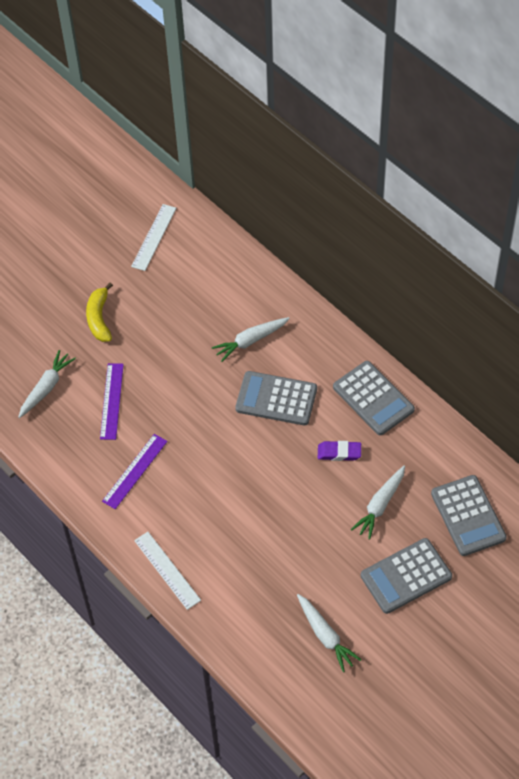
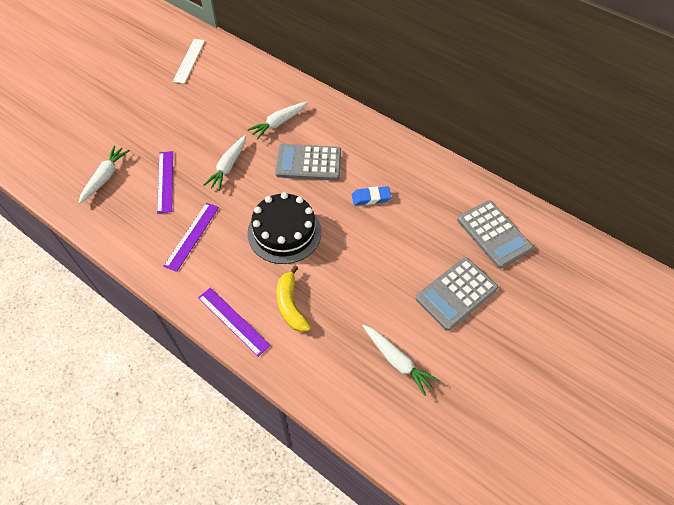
camera: 15 degrees left, 0 degrees up
(99, 318) = (149, 120): yellow banana -> yellow banana (290, 305)
(167, 570) = (233, 321): white ruler -> purple ruler
(234, 480) = (284, 232): none -> black cake
(339, 453) = (371, 198): purple eraser -> blue eraser
(373, 398) = (389, 153): grey calculator -> none
(380, 505) = (417, 236): white carrot -> white carrot (228, 166)

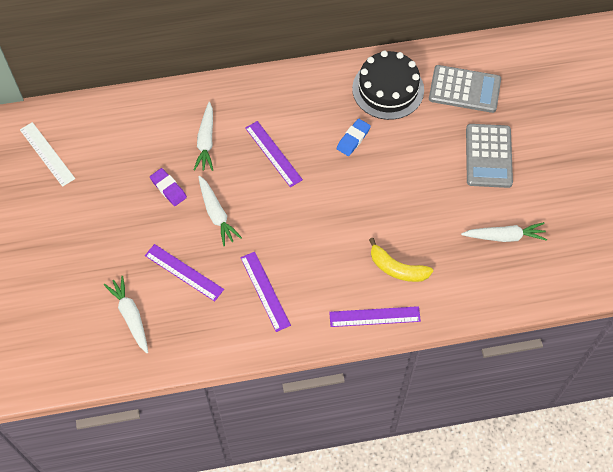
camera: 45 degrees left, 5 degrees up
(223, 130) = (168, 188): none -> purple eraser
(284, 232) = (326, 223): black cake -> black cake (388, 89)
(308, 163) = (273, 153): grey calculator -> purple ruler

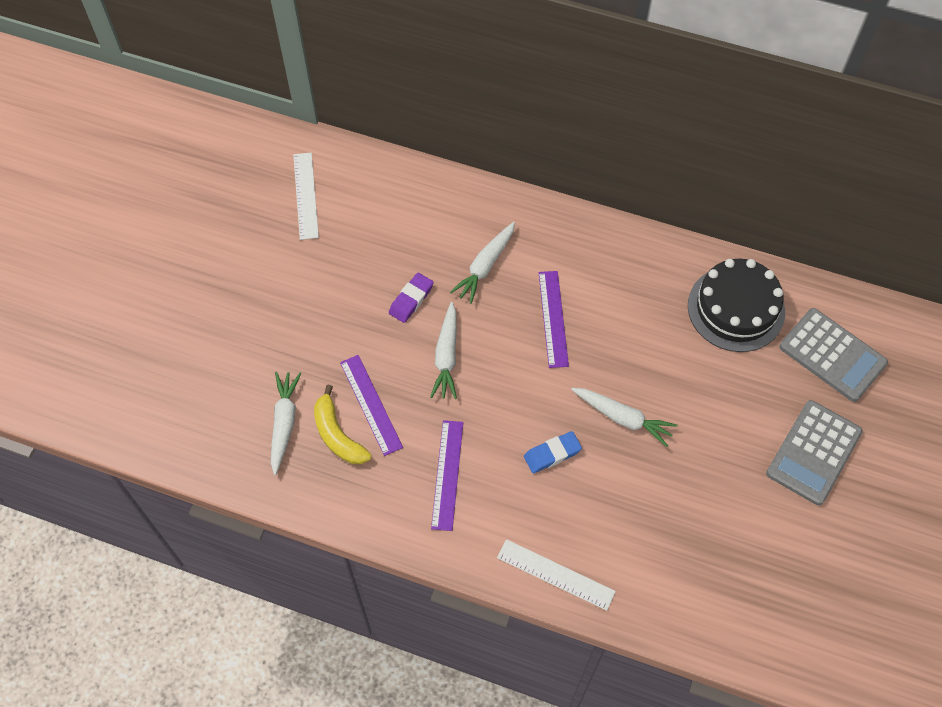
camera: 30 degrees right, 0 degrees up
(168, 188) = (411, 300): purple eraser -> purple eraser turned 45 degrees clockwise
(353, 139) = (657, 348): blue eraser -> blue eraser (552, 454)
(374, 316) = (555, 574): purple ruler -> white ruler
(397, 268) = (617, 531): yellow banana -> yellow banana (337, 435)
(504, 236) = (774, 563): white carrot -> white carrot (623, 418)

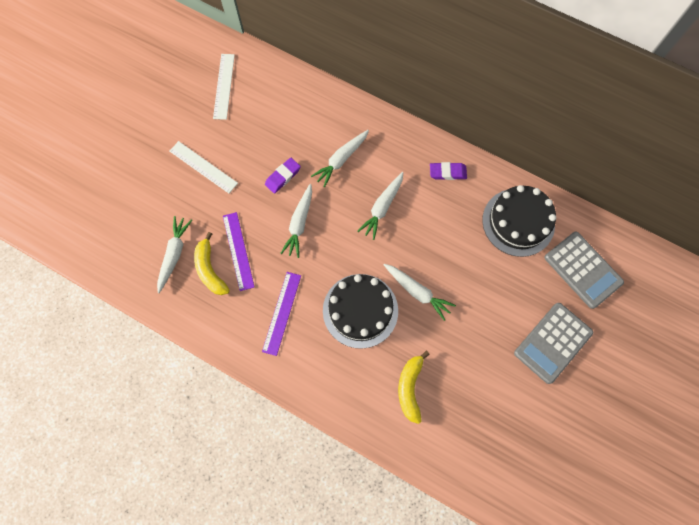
camera: 10 degrees right, 10 degrees up
(552, 454) = (360, 310): blue eraser -> black cake
(553, 318) = (382, 207): purple ruler -> white carrot
(555, 574) = (344, 402): white ruler -> white ruler (203, 167)
(630, 260) = (447, 172): none -> purple eraser
(639, 541) = (410, 388): none -> yellow banana

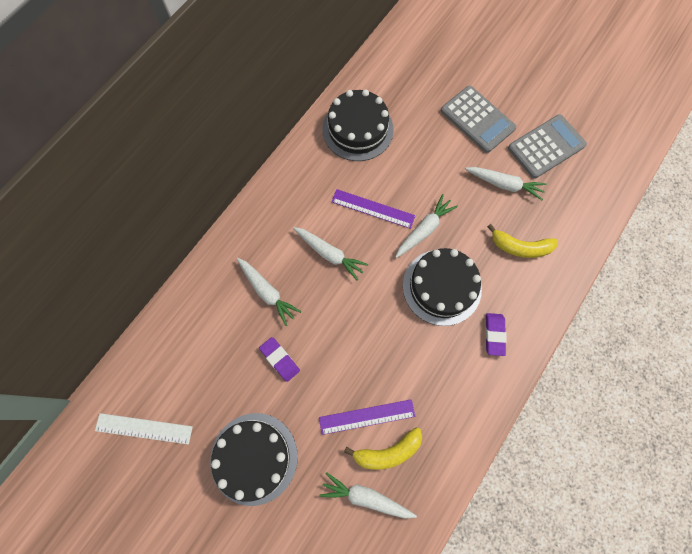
camera: 85 degrees left, 0 degrees up
(203, 167) = (254, 458): white ruler -> black cake
(282, 313) = (442, 369): purple ruler -> purple ruler (373, 208)
(299, 224) = (340, 344): white carrot -> white carrot (504, 184)
(447, 172) = (297, 185): purple eraser -> purple eraser (494, 334)
(582, 270) = (409, 84): grey calculator -> grey calculator (546, 147)

